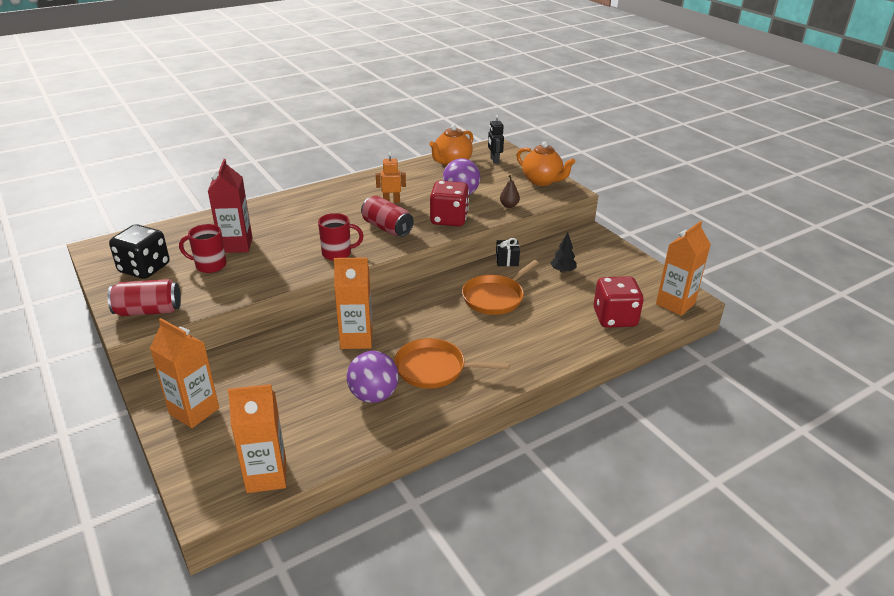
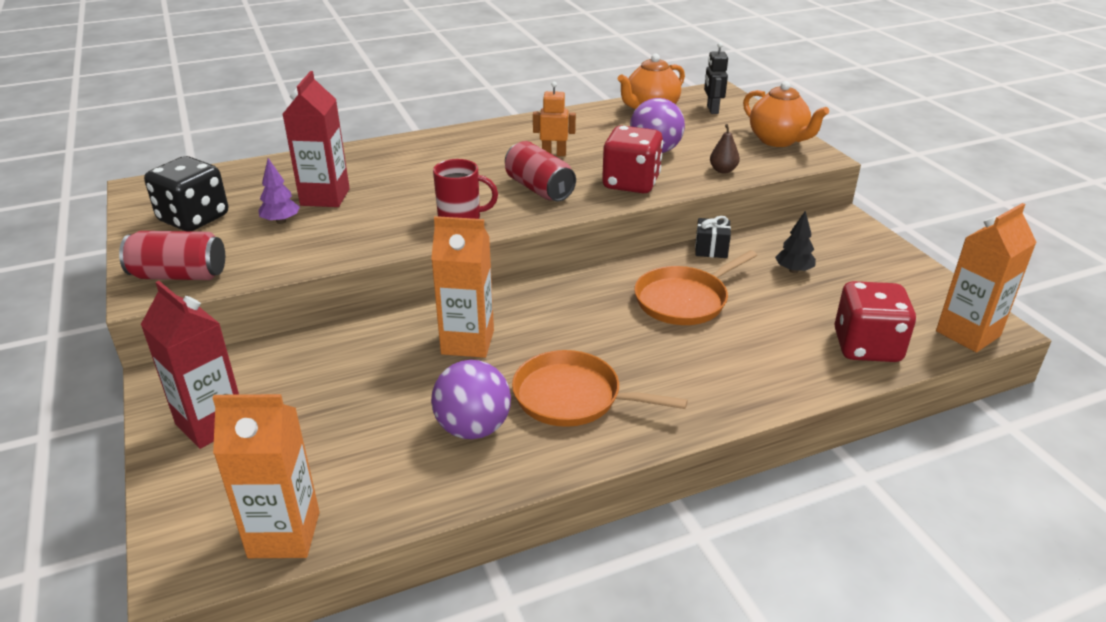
camera: 10 degrees right, 0 degrees up
(194, 411) = (211, 424): orange carton -> red carton
(209, 265) = (281, 221): red mug -> purple tree

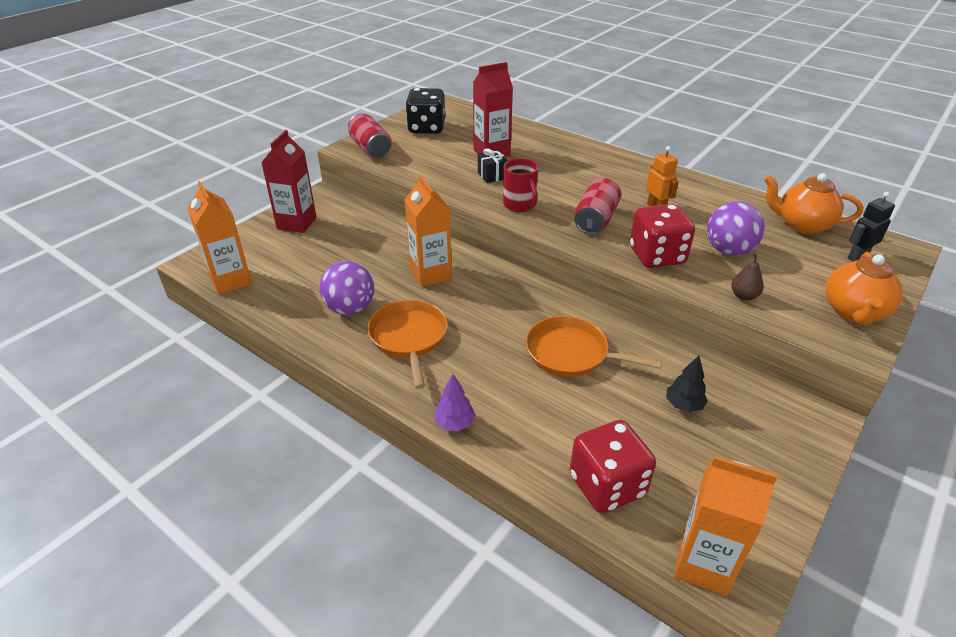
camera: 60 degrees right, 5 degrees up
(281, 221) = (450, 151): purple tree -> purple tree (454, 423)
(711, 249) = (662, 345): black gift -> black gift (492, 175)

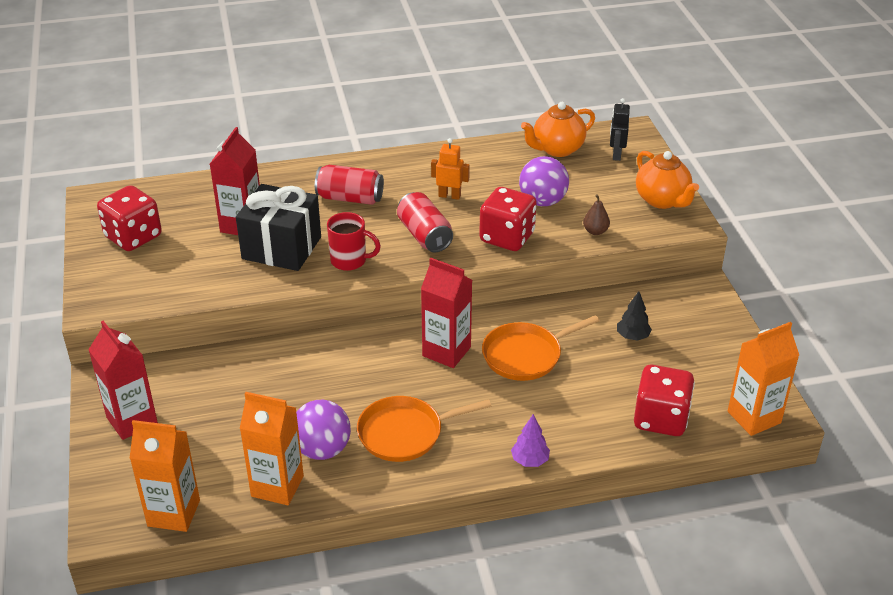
camera: 50 degrees left, 0 degrees up
(370, 149) = (118, 294): red can -> red can (350, 198)
(409, 337) = (404, 433): orange pan -> orange pan turned 45 degrees counterclockwise
(426, 128) = (133, 237): black dice -> red dice
(430, 274) = (336, 374): orange carton -> orange carton (277, 486)
(492, 175) = (281, 248): black gift -> black gift, size x2.22
(519, 310) = (446, 351): none -> red carton

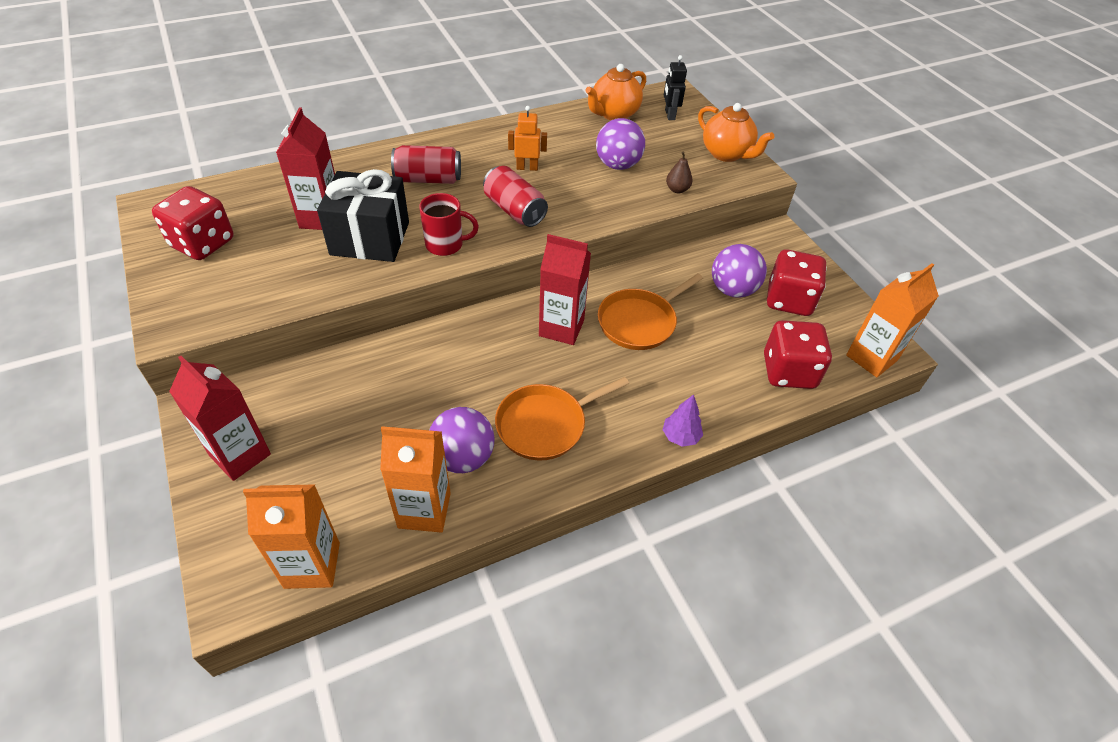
camera: 15 degrees left, 10 degrees up
(507, 237) = (596, 204): red dice -> red dice (789, 300)
(632, 336) = (732, 290): black tree -> purple ball

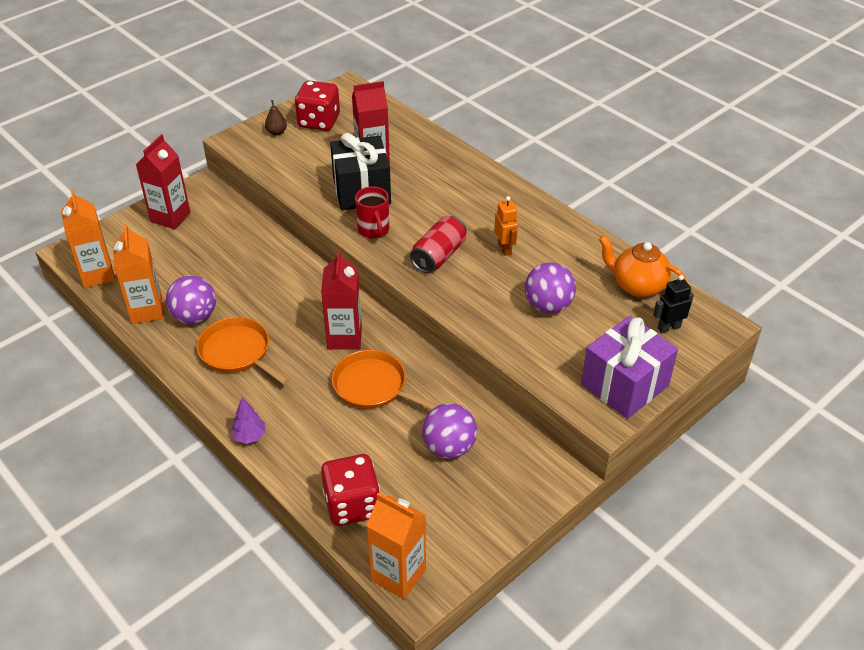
camera: 75 degrees right, 5 degrees down
(428, 179) = (452, 198): red can -> none
(677, 189) = (534, 355): brown pear -> brown pear (276, 132)
(726, 154) = (624, 385): orange teapot -> purple gift
(789, 300) = (455, 496): red dice -> none

